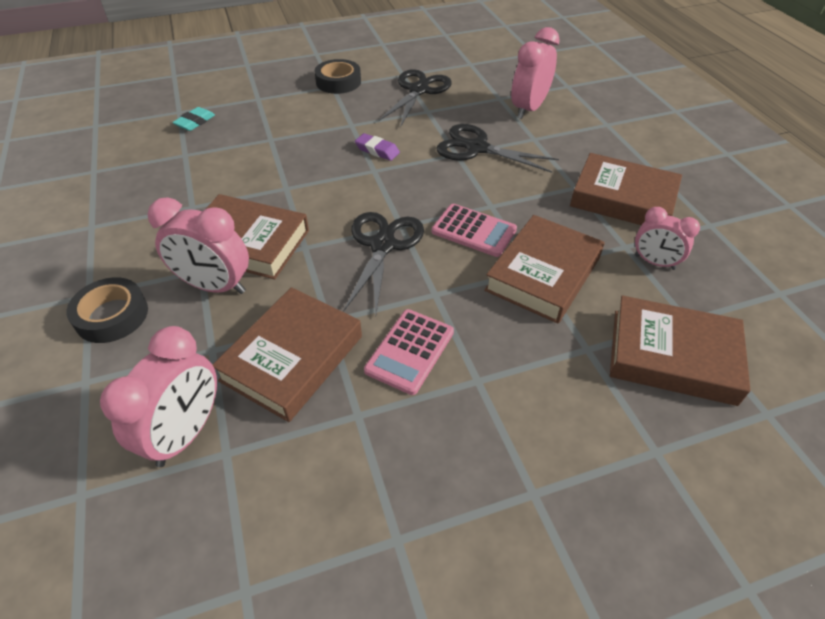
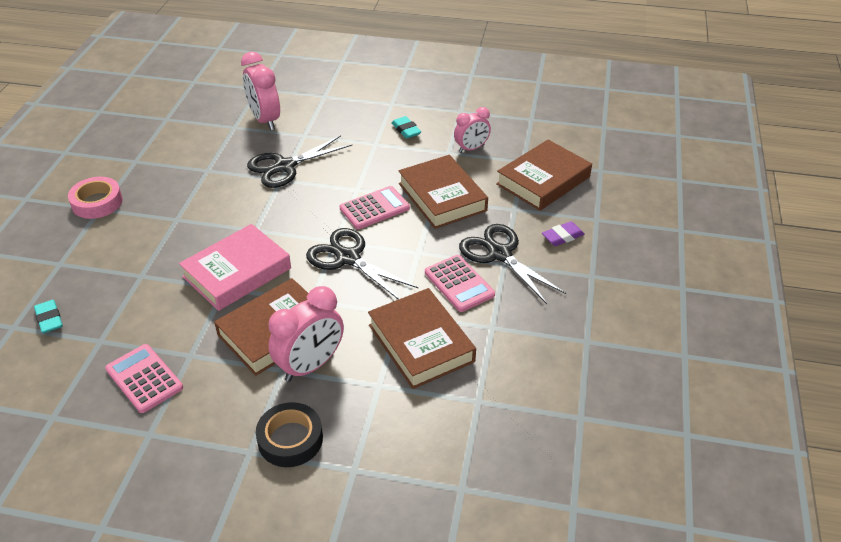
camera: 60 degrees left, 5 degrees down
(153, 195) = (144, 378): none -> pink calculator
(186, 433) = (447, 418): pink clock -> none
(310, 186) = (237, 272): none -> pink book
(338, 82) = (97, 202): black tape -> pink tape
(377, 150) = (230, 218): purple eraser -> purple eraser (562, 237)
(418, 90) = (170, 162): black scissors -> black scissors (499, 254)
(623, 198) = (406, 130): brown book -> turquoise eraser

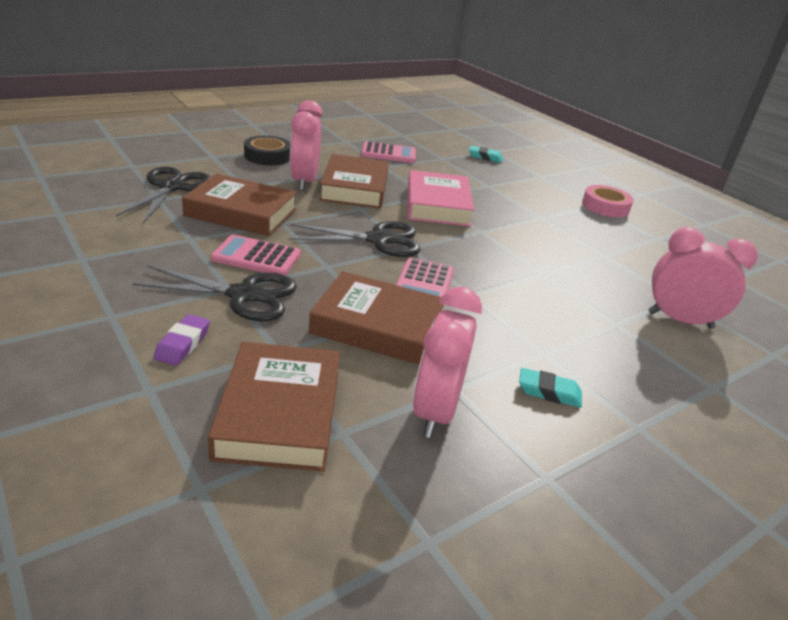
camera: 130 degrees right, 10 degrees down
(285, 166) = (564, 284): black scissors -> black scissors (171, 187)
(471, 148) = (435, 411): pink clock -> pink clock, size x1.57

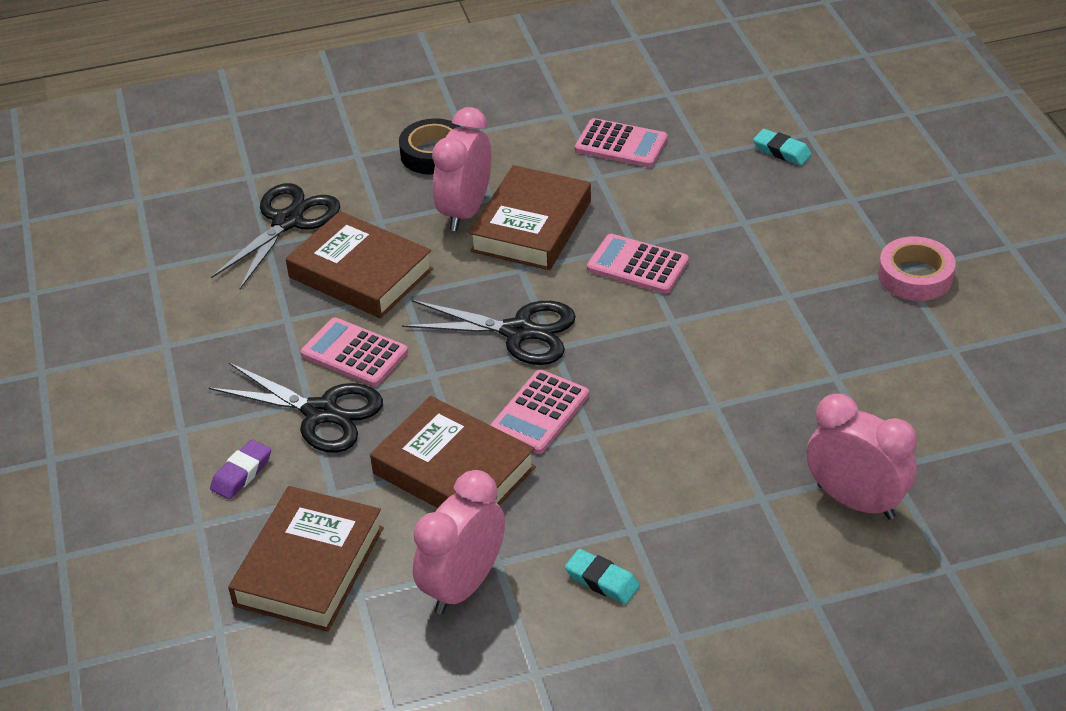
camera: 25 degrees right, 10 degrees up
(437, 205) = (637, 265): pink book -> pink calculator

